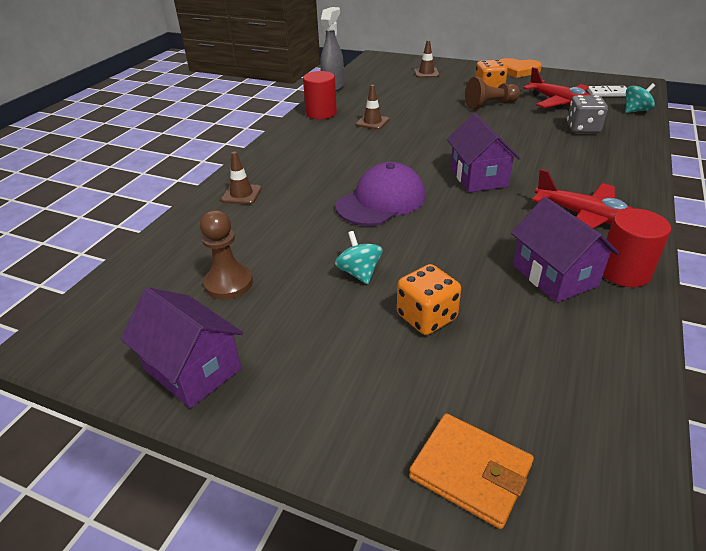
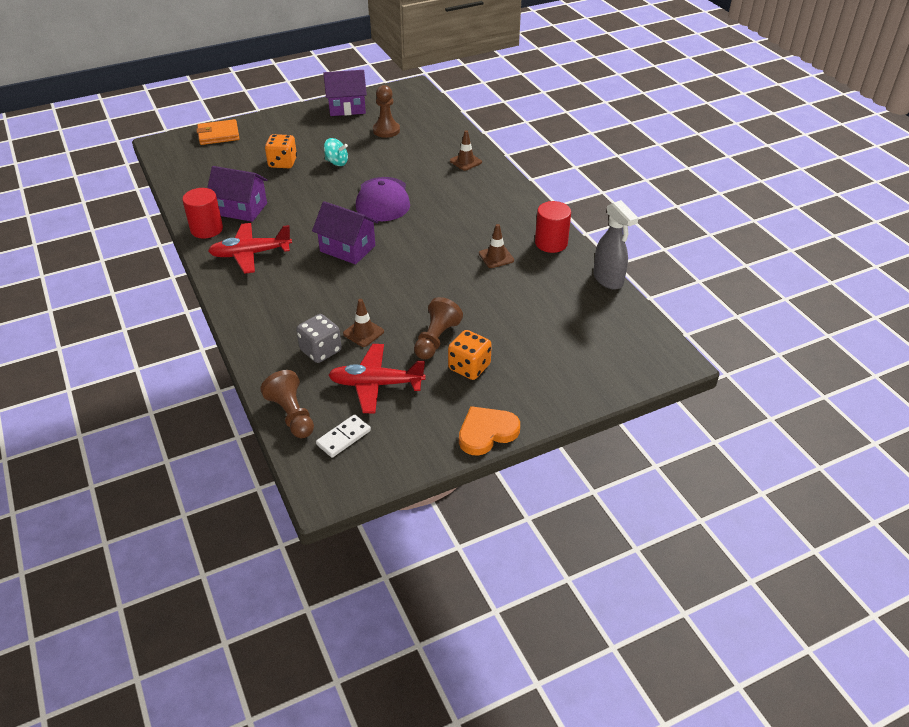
camera: 130 degrees right, 5 degrees up
(426, 73) = (570, 360): brown traffic cone -> brown traffic cone (363, 333)
(635, 111) = (292, 415): turquoise spinning top -> brown pawn

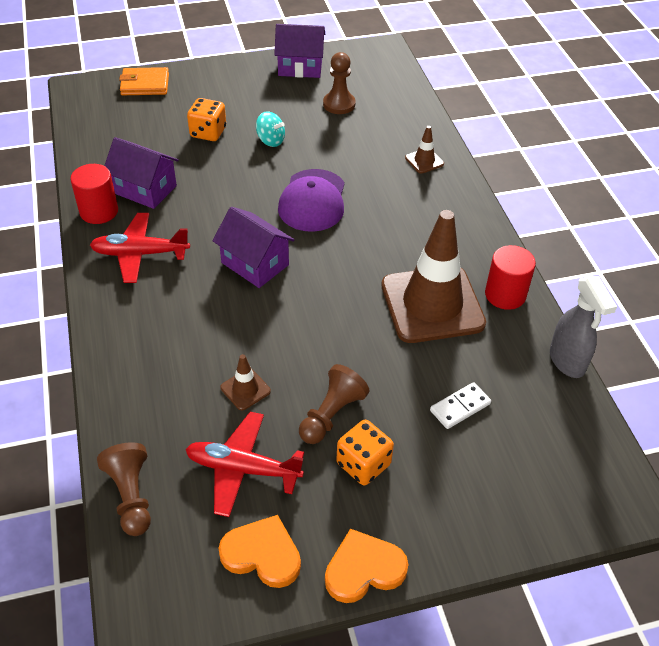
camera: 10 degrees right, 5 degrees up
(320, 350) = (188, 407): grey dice -> none
(343, 437) = (185, 542): white domino -> white domino (460, 407)
(406, 435) = (262, 554): none -> orange heart
(496, 257) = (432, 304): brown traffic cone -> brown traffic cone, size x2.48

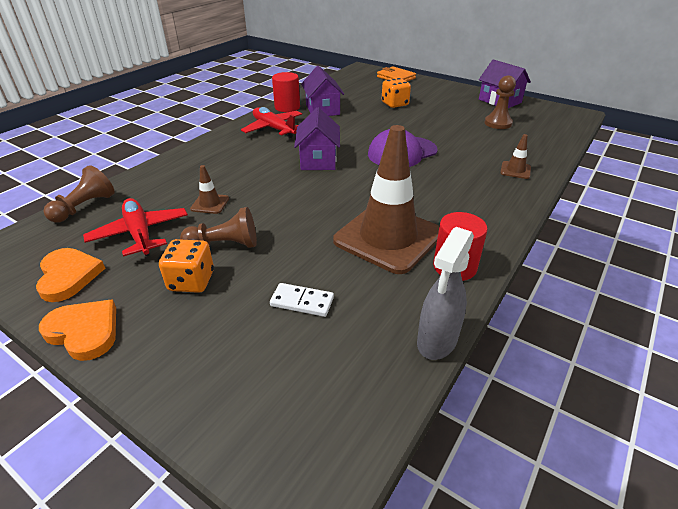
camera: 50 degrees right, 10 degrees down
(270, 140) = (424, 120): turquoise spinning top -> none

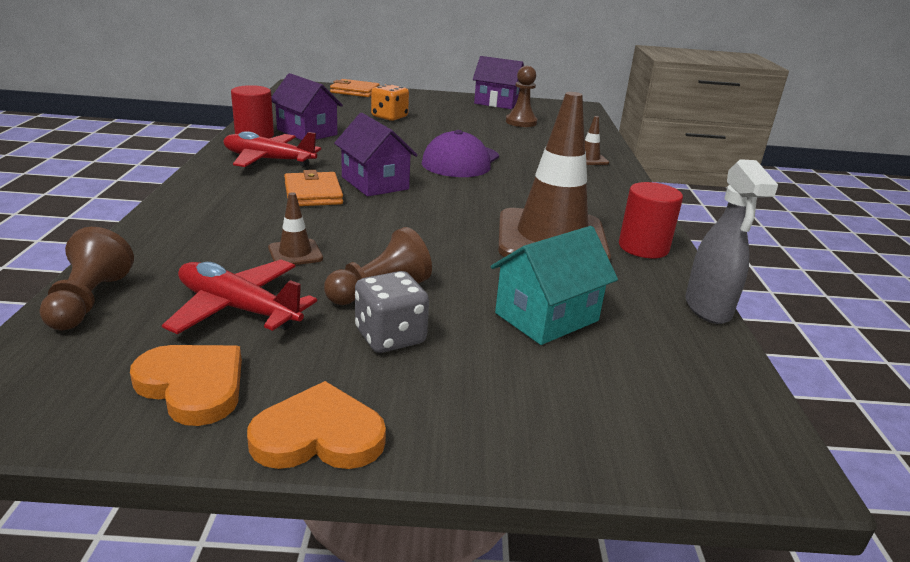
camera: 35 degrees left, 10 degrees down
(191, 281) = (390, 337): orange dice -> grey dice
(270, 160) = (313, 193): none -> orange wallet
(302, 302) = (546, 317): white domino -> turquoise house

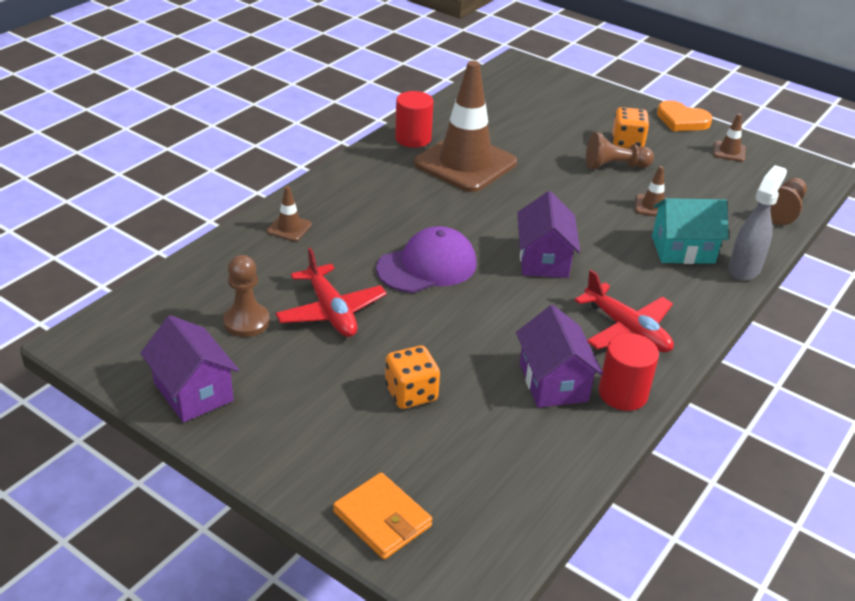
camera: 145 degrees left, 10 degrees up
(193, 386) = (729, 151): orange heart -> brown traffic cone
(238, 308) = (700, 180): red plane -> red plane (331, 311)
(313, 193) = (608, 263): orange wallet -> none
(390, 337) = (627, 142): grey dice -> orange dice
(546, 317) = (536, 125): turquoise house -> turquoise house (683, 250)
(708, 309) = (443, 102): grey spray bottle -> grey spray bottle (744, 269)

